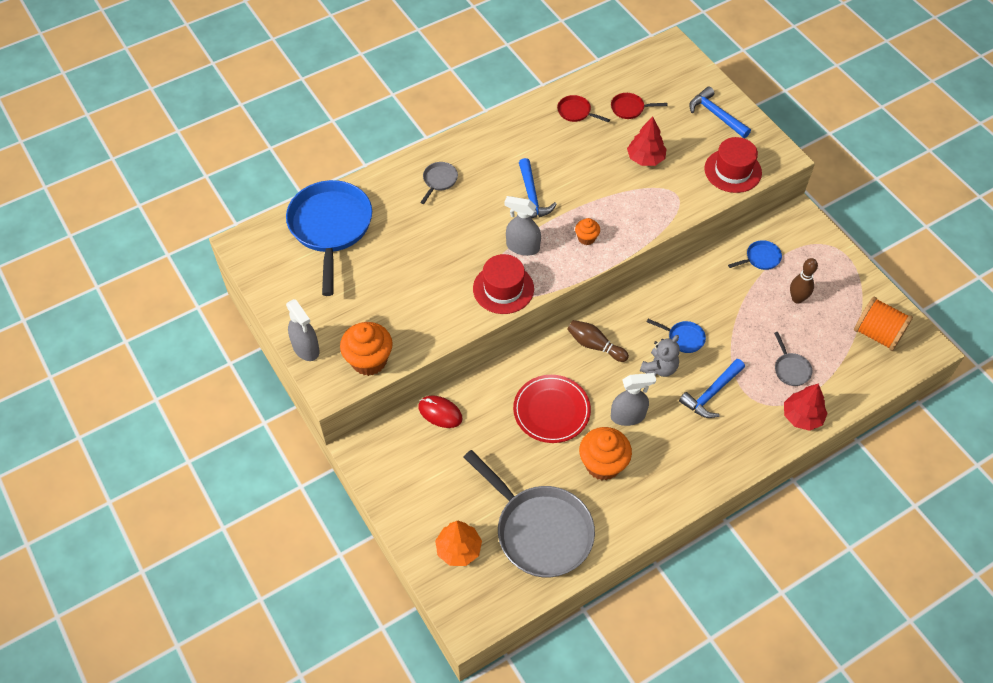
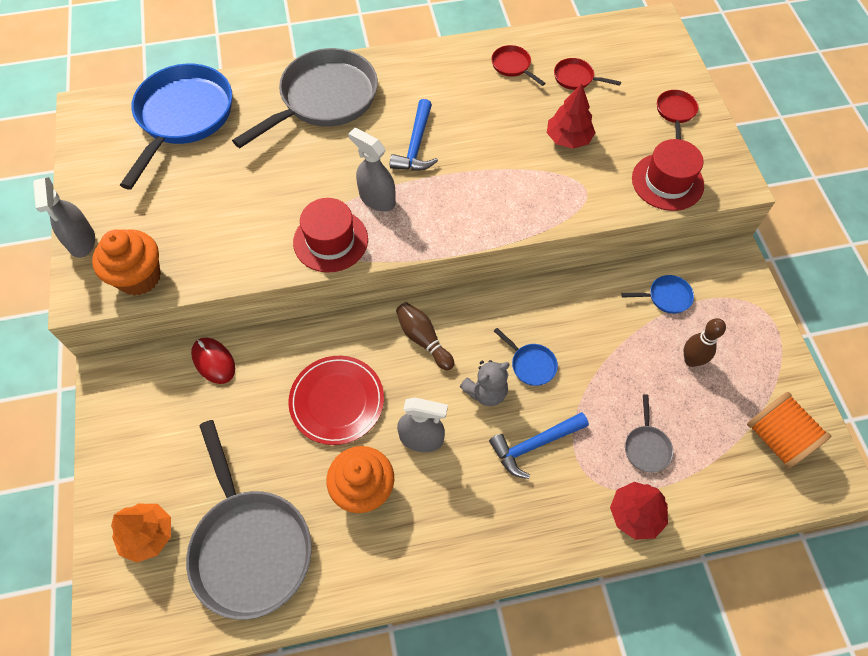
camera: 20 degrees right, 5 degrees up
(439, 180) = (324, 99): grey pan -> grey pan, size x2.39
(586, 238) = (455, 211): orange cupcake -> none
(716, 115) = (675, 112): blue hammer -> red pan

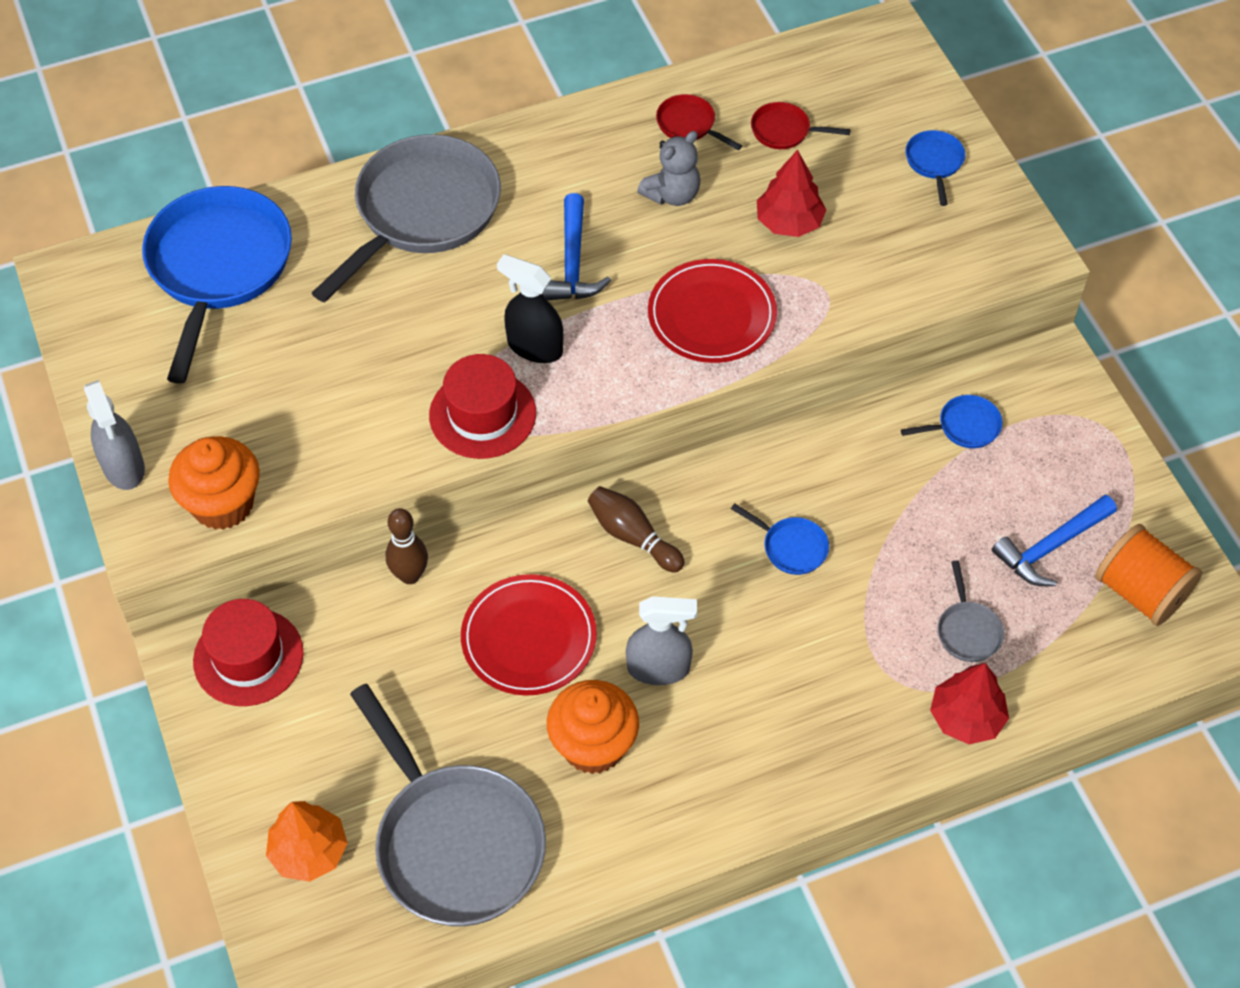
camera: 10 degrees left, 5 degrees down
(213, 361) = (338, 612): red mouse -> none
(377, 199) = (534, 347): grey spray bottle -> black spray bottle
(486, 392) = (735, 593): grey teddy bear -> grey teddy bear (672, 194)
(503, 194) = (712, 315): none -> red plate
(534, 445) = (816, 652): blue hammer -> blue hammer (1051, 547)
(667, 182) = (938, 265): red hat -> red hat (248, 657)
(675, 112) = (934, 163): red pan -> blue pan
(691, 360) = (1011, 507): brown bowling pin -> brown bowling pin (410, 575)

